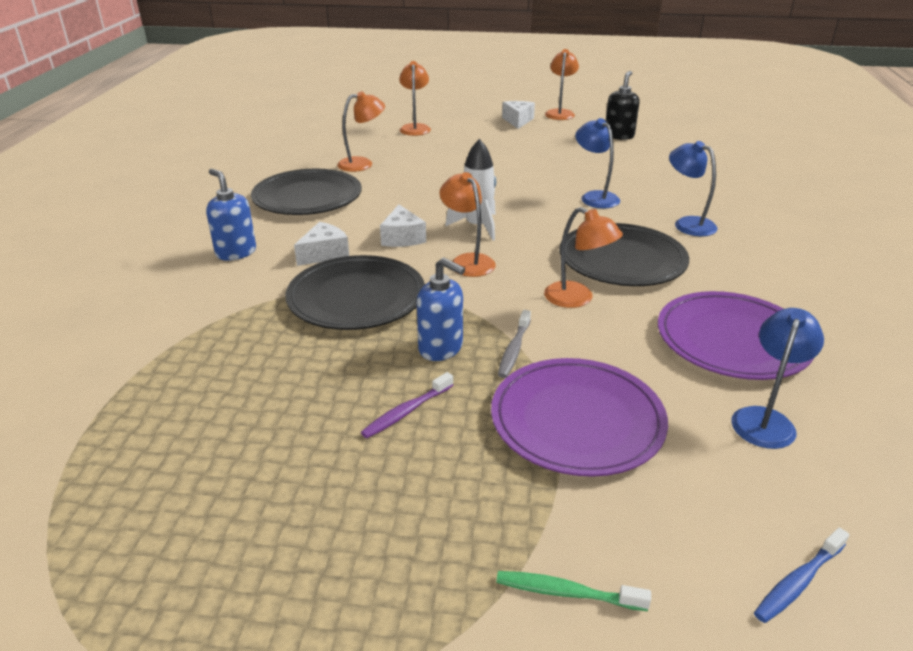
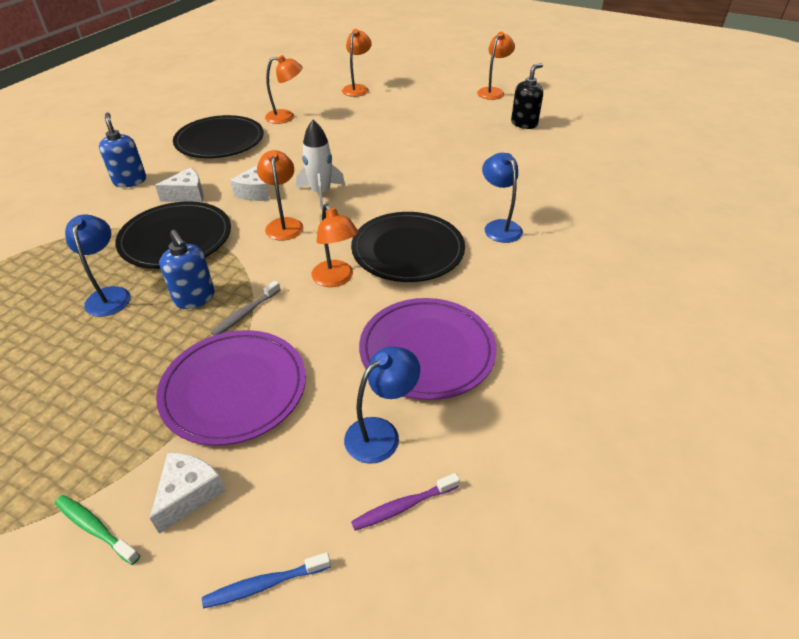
camera: 20 degrees right, 10 degrees up
(406, 412) = (124, 346): purple toothbrush -> purple toothbrush (403, 506)
(518, 121) = (448, 94): white cheese -> white cheese (189, 494)
(594, 197) = (443, 183): blue lamp -> blue lamp (109, 295)

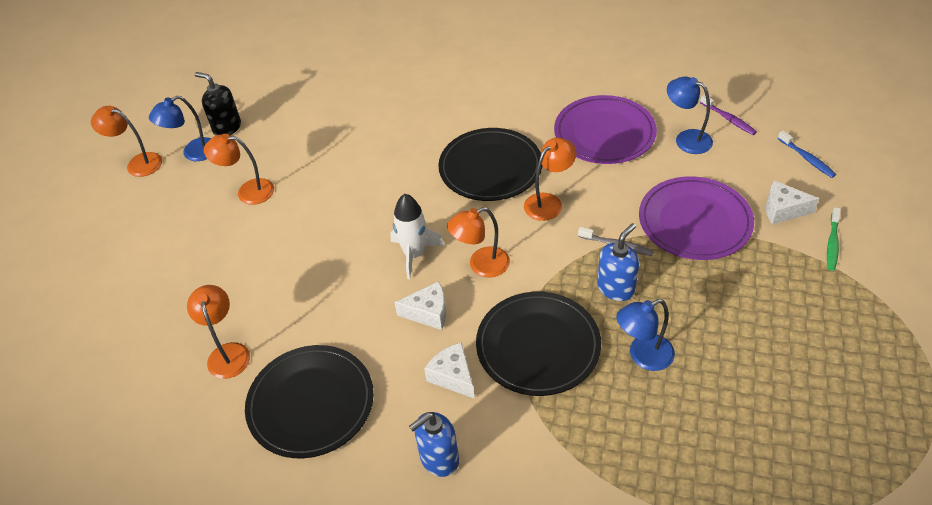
camera: 100 degrees left, 5 degrees up
(357, 88) = (126, 300): orange lamp -> orange lamp (248, 191)
(499, 226) = (434, 120): blue lamp -> blue lamp (193, 153)

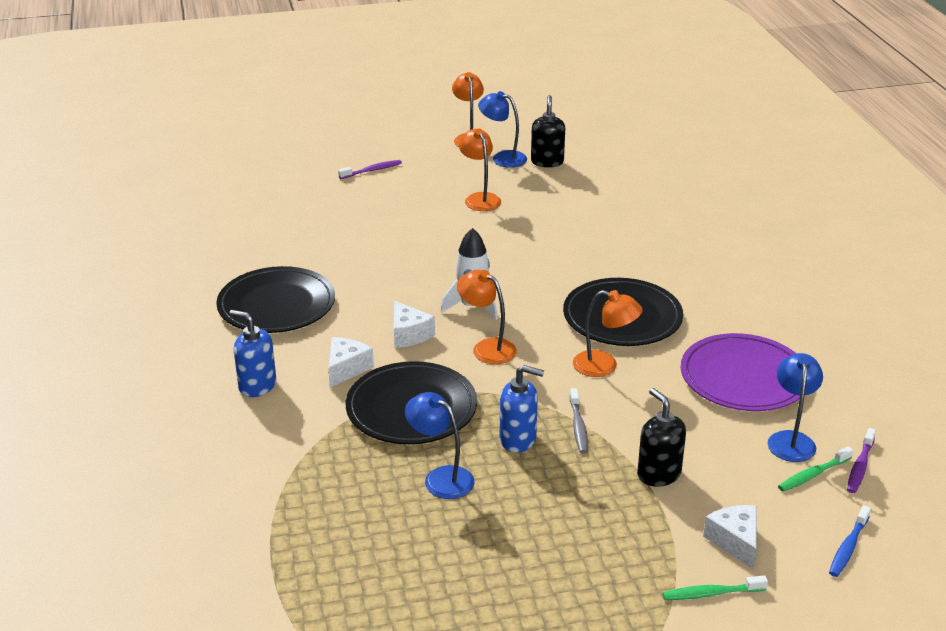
camera: 60 degrees right, 15 degrees down
(128, 252) = (372, 170): none -> purple toothbrush
(227, 353) = (302, 250): orange lamp -> none
(694, 221) = (658, 474): purple plate -> black soap dispenser
(728, 144) = (813, 474): none -> green toothbrush

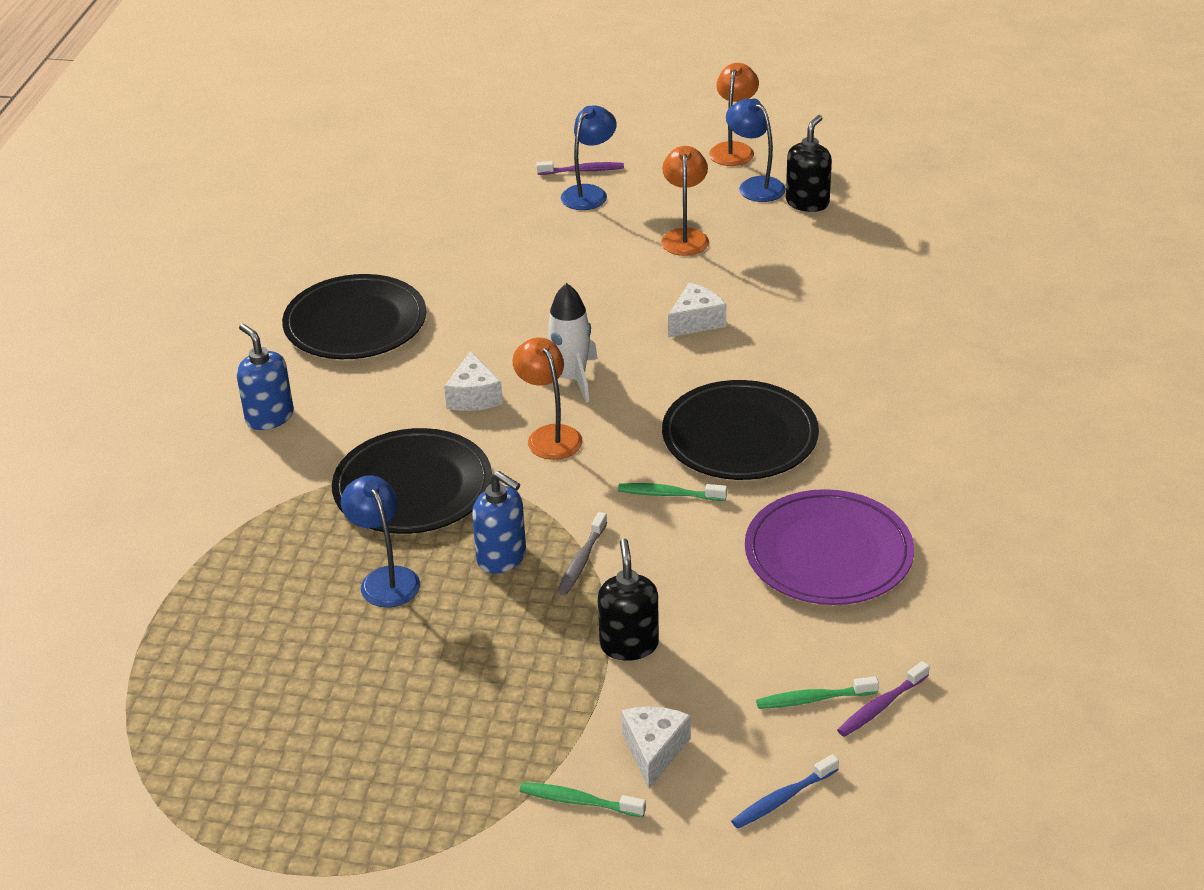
camera: 25 degrees right, 5 degrees up
(346, 368) = (376, 421): white cheese -> white cheese (696, 321)
(604, 366) = (669, 494): orange lamp -> green toothbrush
(791, 439) = (822, 648): blue lamp -> blue lamp (589, 193)

